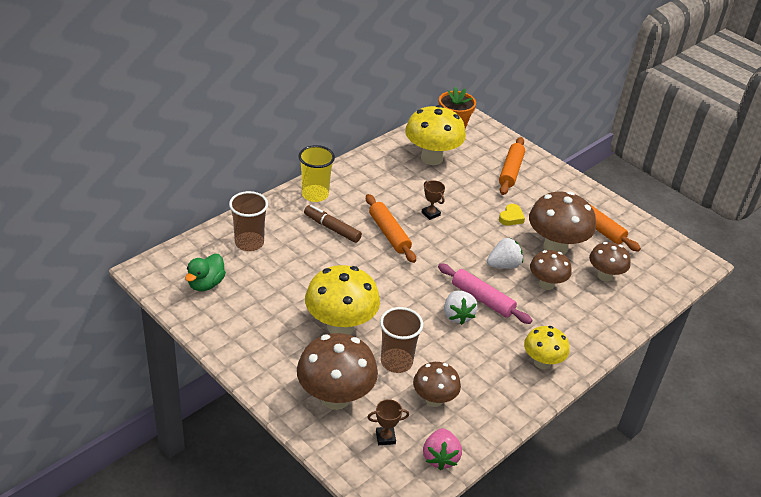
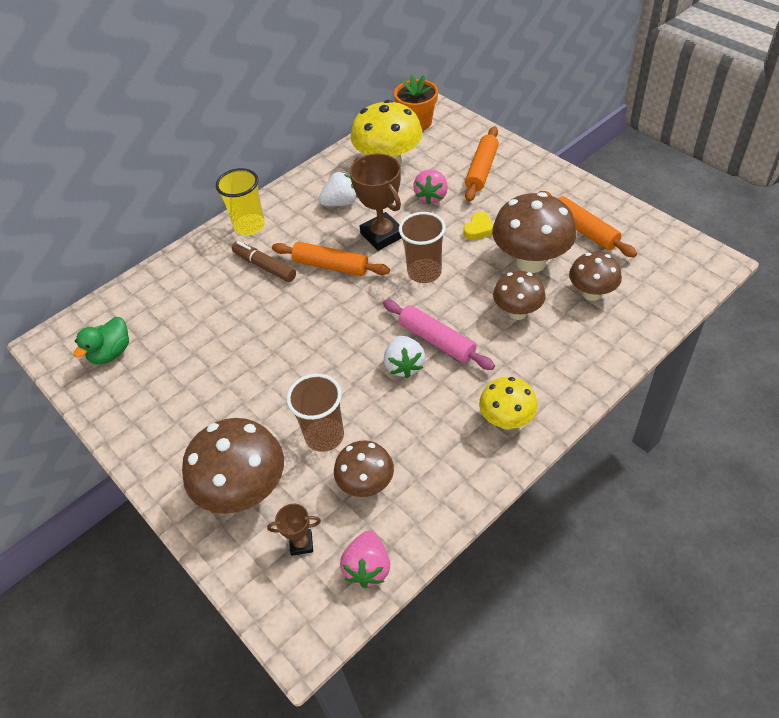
camera: 10 degrees right, 10 degrees up
(249, 243) = (167, 295): brown cup -> brown cup (424, 272)
(340, 326) = (261, 394): yellow mushroom -> none
(389, 233) = (331, 266): orange rolling pin -> orange rolling pin turned 45 degrees counterclockwise
(430, 214) = (382, 235): brown trophy -> brown trophy, size x1.98
(470, 188) = (431, 197): none -> pink strawberry
(503, 265) = (466, 292): white strawberry -> white strawberry (341, 203)

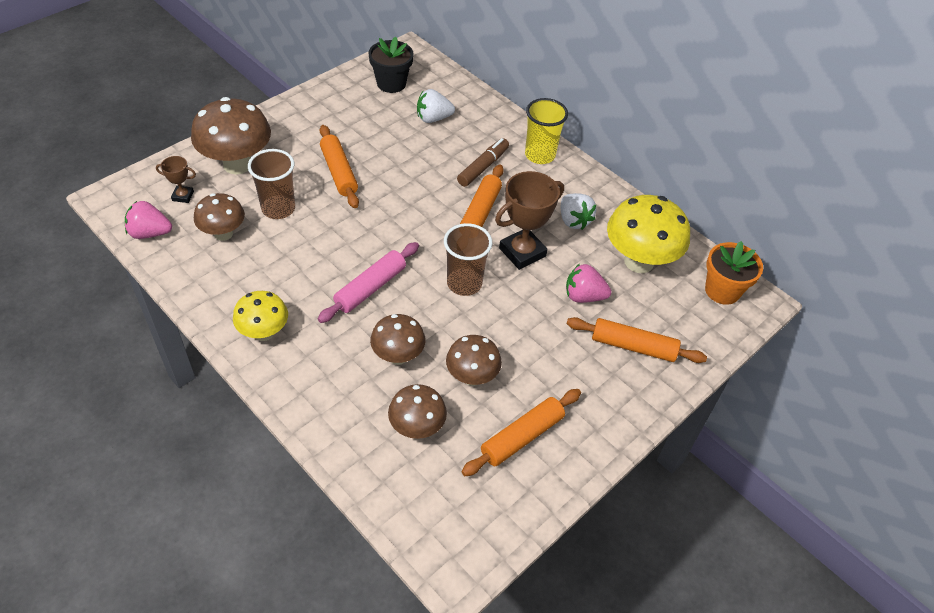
camera: 80 degrees right, 0 degrees up
(111, 353) = (391, 83): green duck -> black flower pot
(265, 386) = (339, 172): none -> orange rolling pin
(301, 543) = (183, 196): brown trophy -> brown trophy turned 75 degrees counterclockwise
(404, 365) = (344, 262): white strawberry -> white strawberry (433, 118)
(478, 229) = (528, 334): yellow heart -> none
(531, 262) = (472, 377): brown mushroom -> brown mushroom, size x0.60

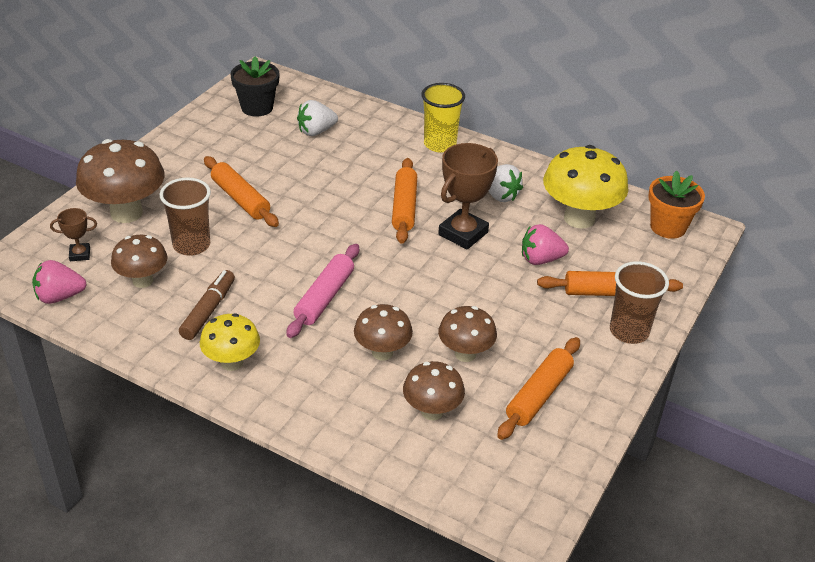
camera: 15 degrees left, 10 degrees down
(464, 283) = (418, 273): brown cup -> brown cup (629, 331)
(483, 167) = (388, 166): brown marker -> brown marker (208, 310)

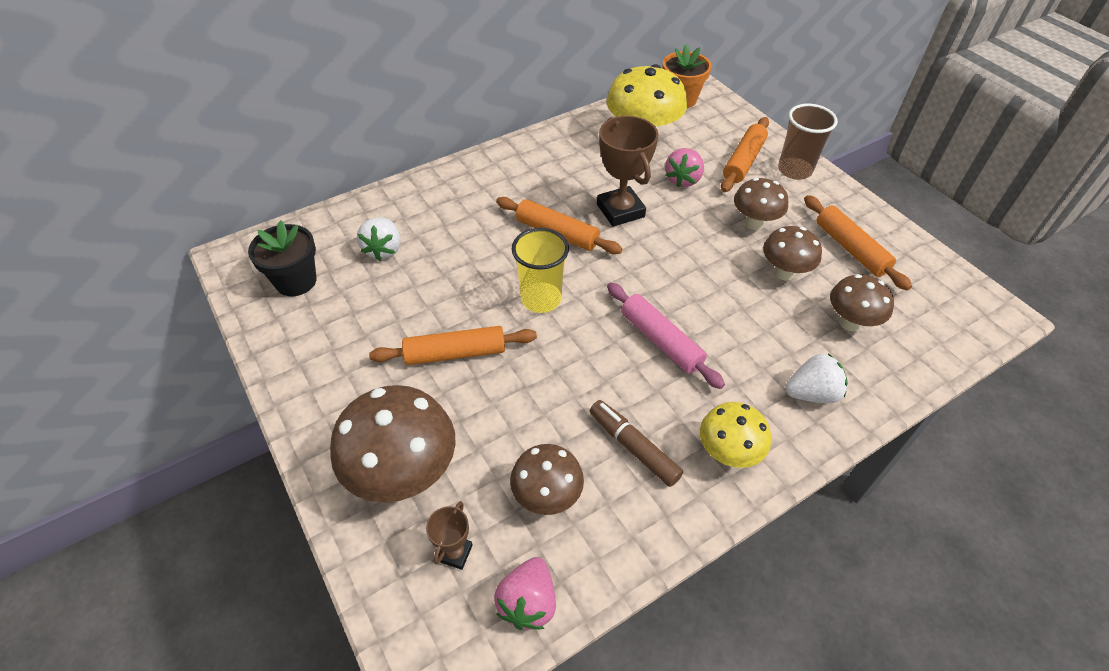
camera: 60 degrees left, 10 degrees up
(191, 245) = (510, 426): brown cup -> none
(382, 352) = (760, 327): brown mushroom -> brown mushroom (754, 223)
(440, 144) = (478, 174): yellow cup -> yellow cup (541, 299)
(500, 195) = (581, 167): white strawberry -> white strawberry (811, 393)

